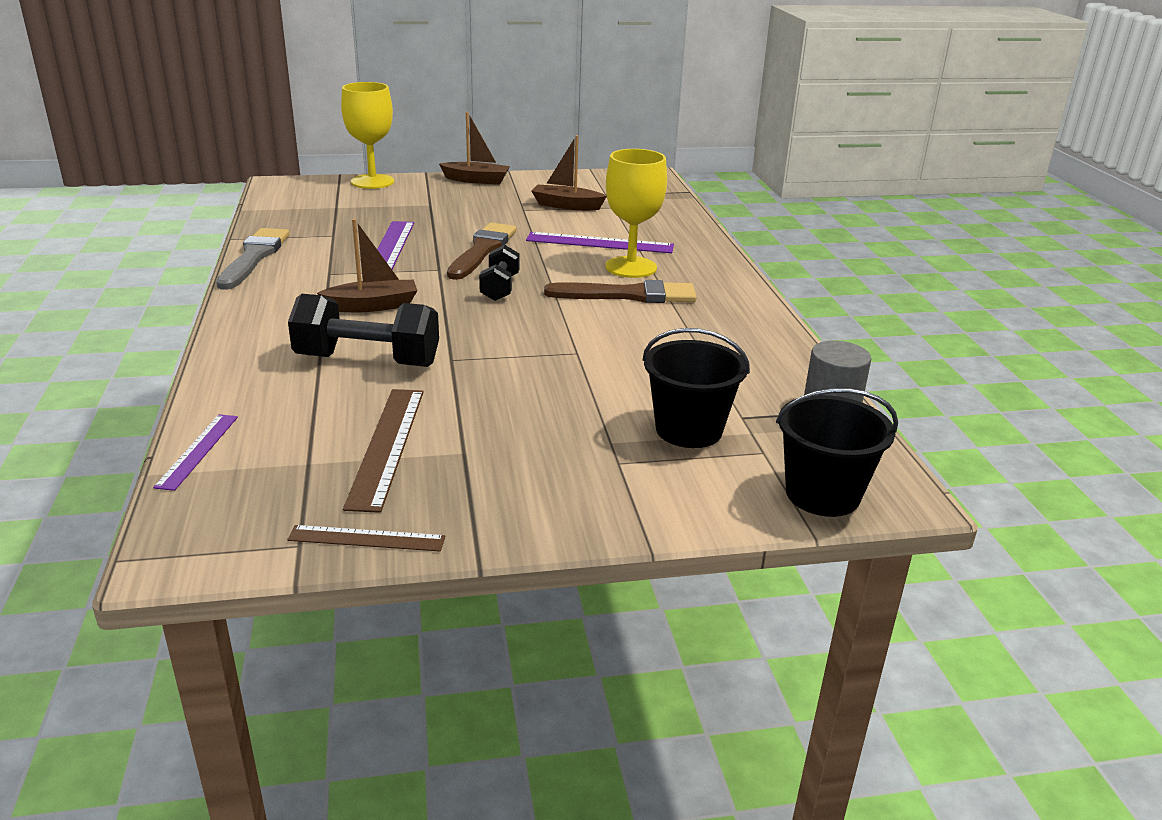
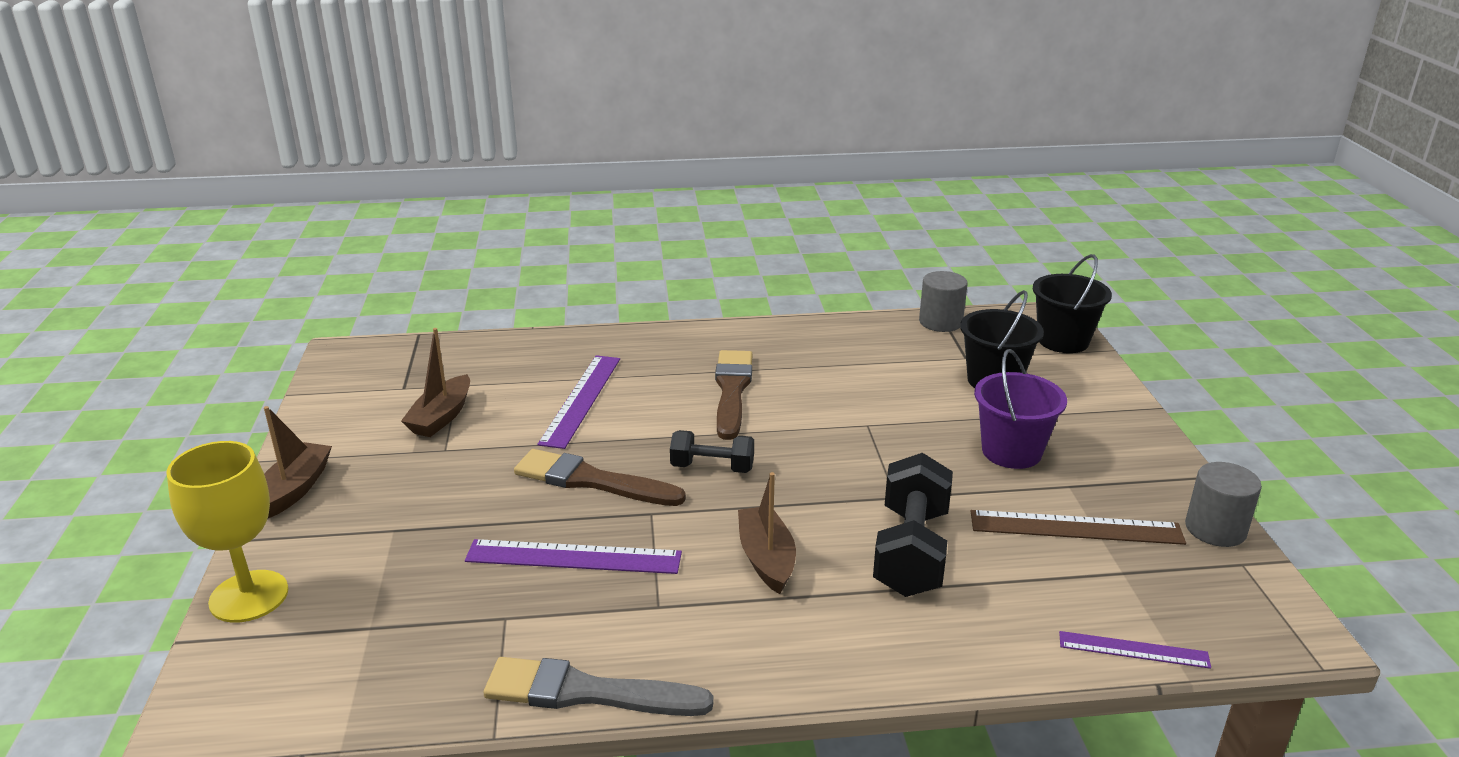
camera: 85 degrees left, 0 degrees up
(366, 538) = (1215, 529): brown ruler -> grey cylinder
(530, 425) = (1011, 451): none -> purple bucket
(631, 267) = (657, 385): yellow goblet -> none

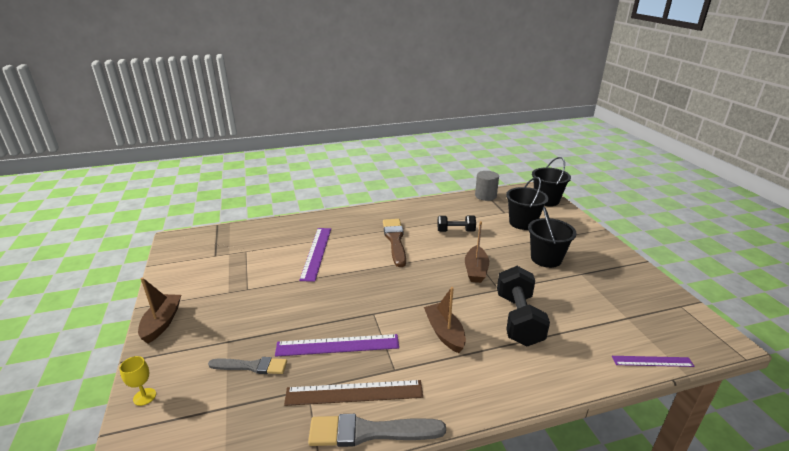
camera: 10 degrees left, 0 degrees up
(249, 596) = (144, 397): yellow goblet -> yellow goblet, size x0.46
(424, 572) = (251, 366): none -> grey brush
(441, 417) = (240, 270): brown boat -> brown boat (475, 270)
(591, 481) = (335, 298): brown brush -> none
(712, 467) = (398, 283): black dumbbell -> black dumbbell (455, 231)
(1011, 451) = (546, 258): purple bucket -> black bucket
(1076, 528) = (594, 296): brown ruler -> brown ruler (354, 393)
(1215, 529) = (659, 289): grey cylinder -> none

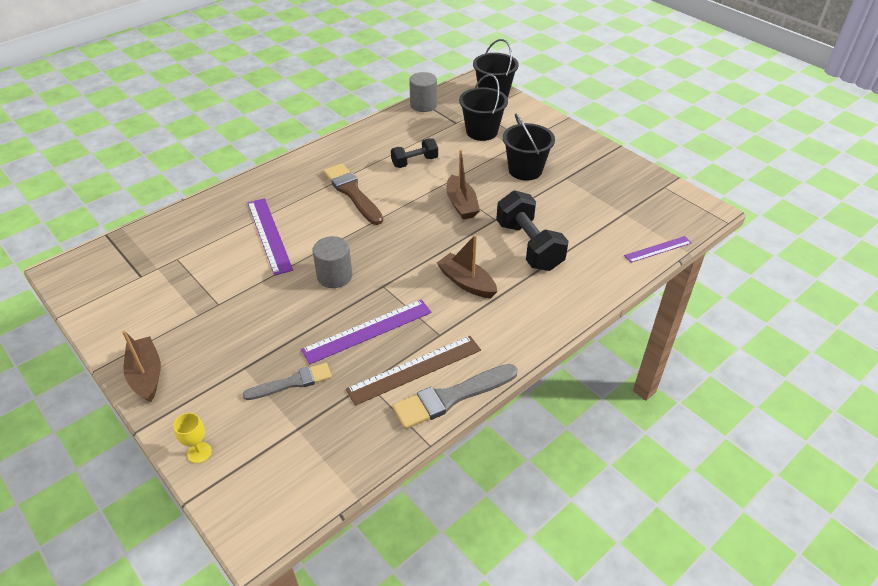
camera: 25 degrees left, 15 degrees up
(341, 294) = (334, 276): none -> grey cylinder

